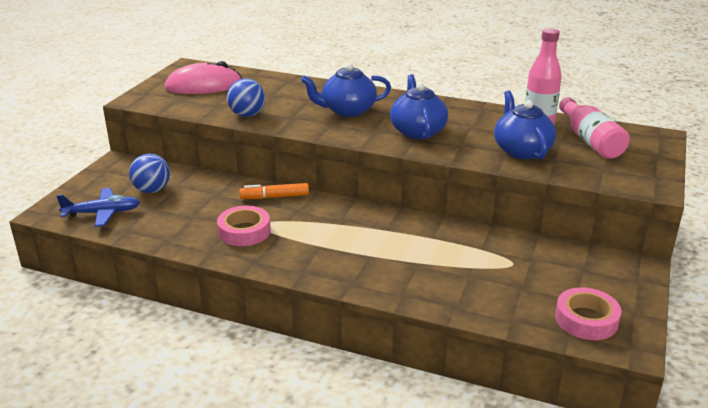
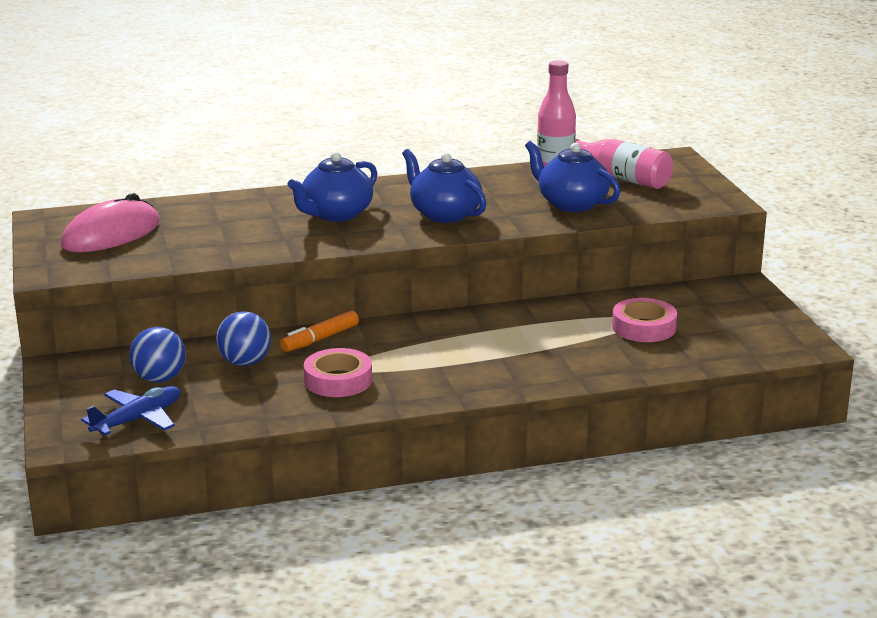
camera: 35 degrees left, 5 degrees down
(247, 115) = (226, 250): blue ball -> blue ball (245, 362)
(586, 319) = (752, 340): pink tape -> pink tape (644, 327)

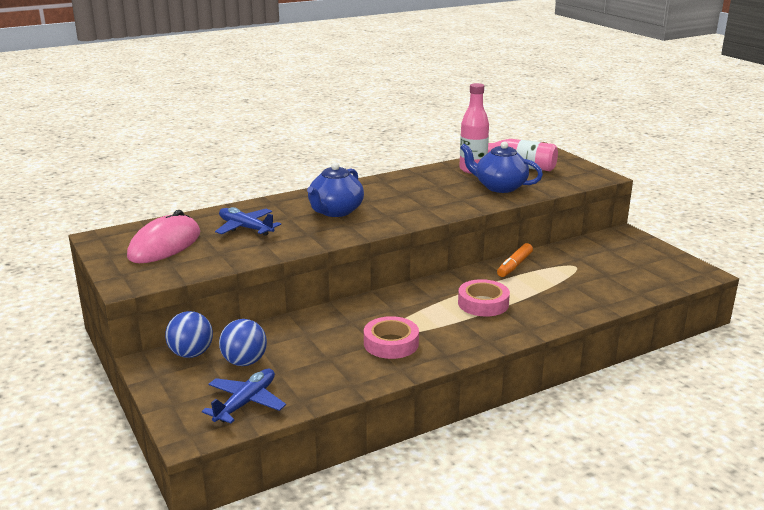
camera: 15 degrees left, 0 degrees up
(215, 224) = (245, 228): none -> blue plane
(245, 362) = (307, 338): blue ball -> blue ball (191, 354)
(320, 339) = (355, 310): orange marker -> orange marker (514, 265)
(444, 214) = (416, 203): blue teapot -> none
(644, 327) = (583, 272): pink tape -> pink tape (483, 303)

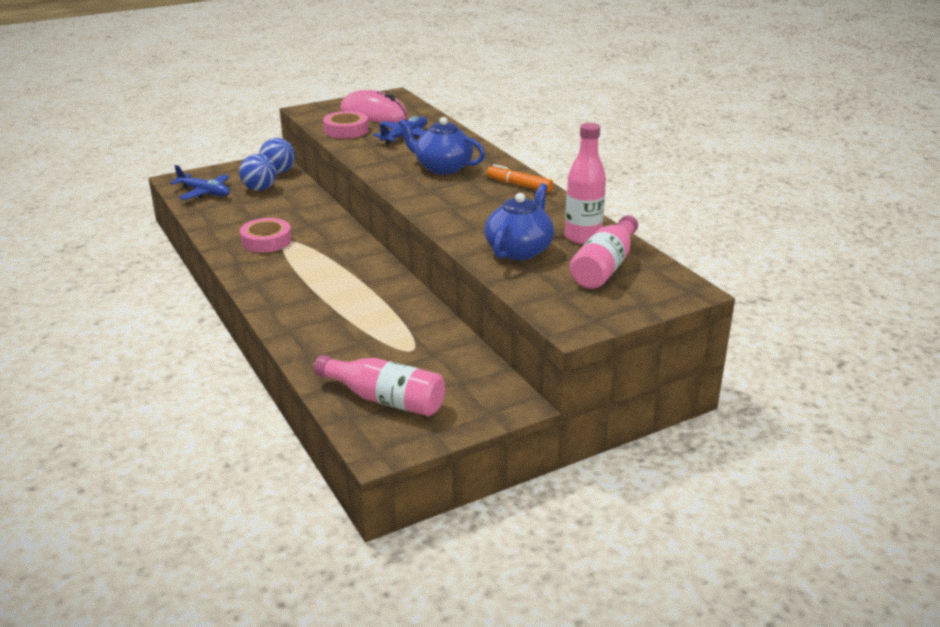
camera: 90 degrees right, 5 degrees up
(483, 303) = (328, 285): pink tape -> pink tape (346, 130)
(514, 265) = (415, 309): orange marker -> orange marker (519, 185)
(645, 273) = (385, 399): none -> pink bottle

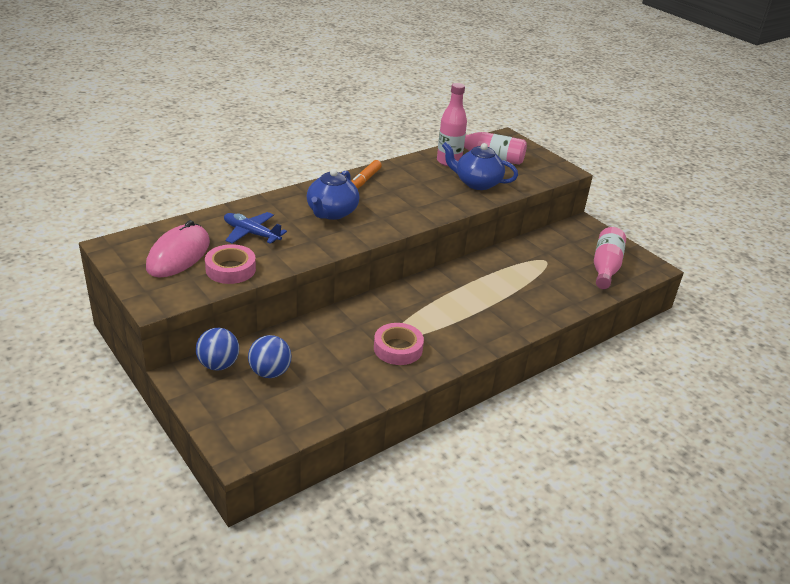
camera: 100 degrees left, 5 degrees up
(205, 193) = (281, 416): blue plane -> none

